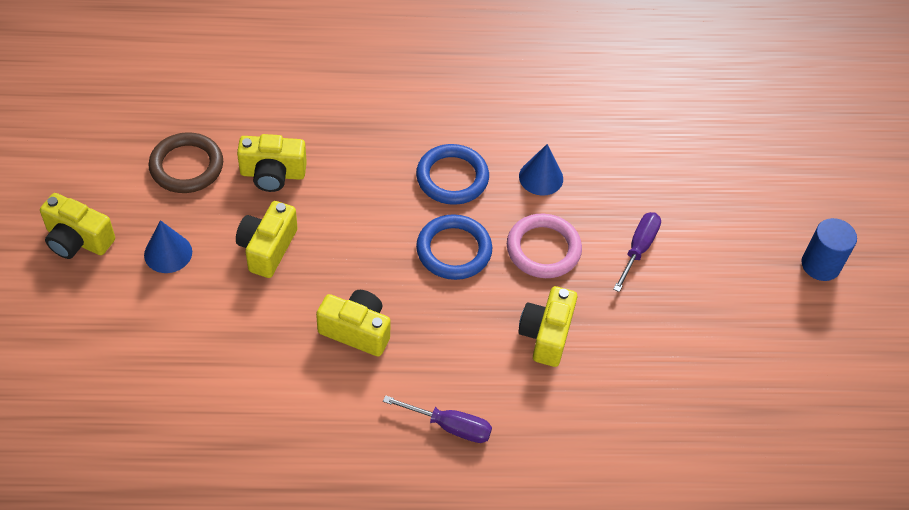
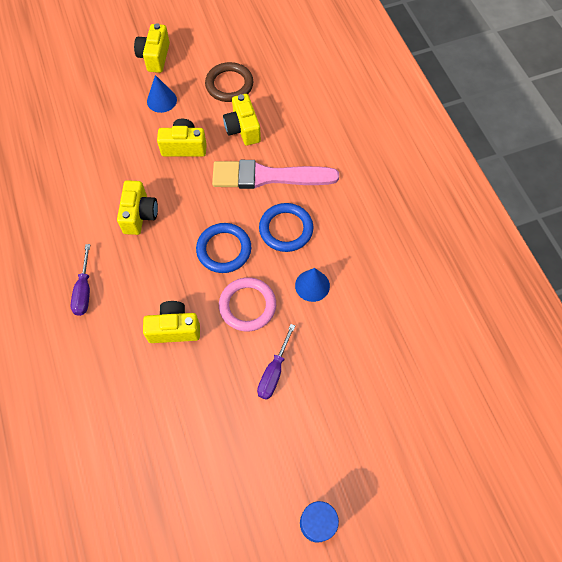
camera: 75 degrees right, 10 degrees up
(364, 171) = (268, 176): none -> pink brush
(638, 249) = (274, 372): purple screwdriver -> purple screwdriver turned 105 degrees clockwise

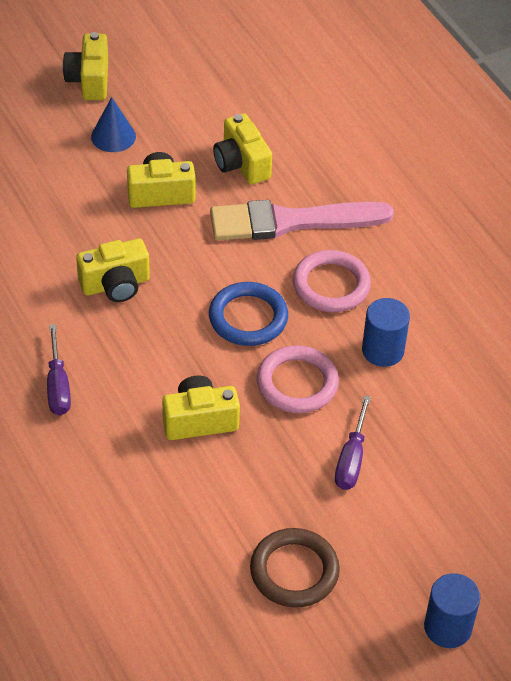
camera: 10 degrees left, 15 degrees down
(139, 215) = (115, 285): yellow camera -> yellow camera turned 75 degrees clockwise
(229, 85) = (209, 109): brown ring -> brown ring (294, 571)
(286, 229) = (331, 285): blue ring -> pink ring
(312, 285) = (383, 350): blue cone -> blue cylinder

